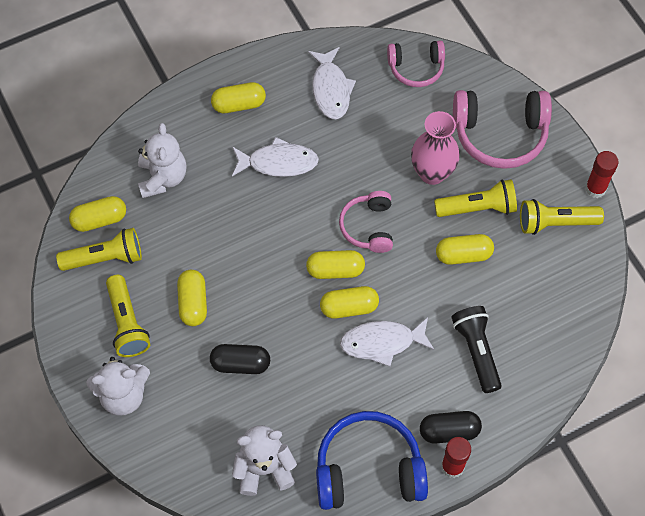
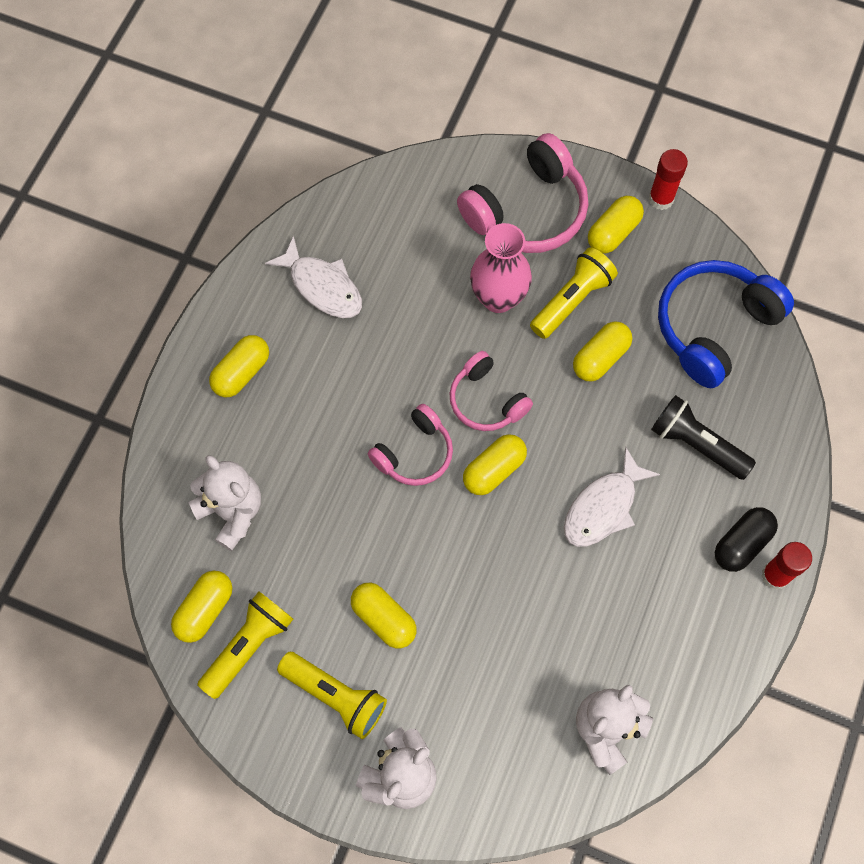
camera: 40 degrees left, 5 degrees up
(240, 364) = (488, 642): black capsule -> none
(278, 162) = (338, 403): white fish -> none
(349, 307) = (541, 497): yellow capsule -> yellow capsule (613, 232)
(368, 469) = (703, 644): blue headphones -> blue headphones (714, 327)
(416, 68) = (388, 202): pink headphones -> pink headphones (414, 453)
(555, 223) = (655, 260): yellow flashlight -> none

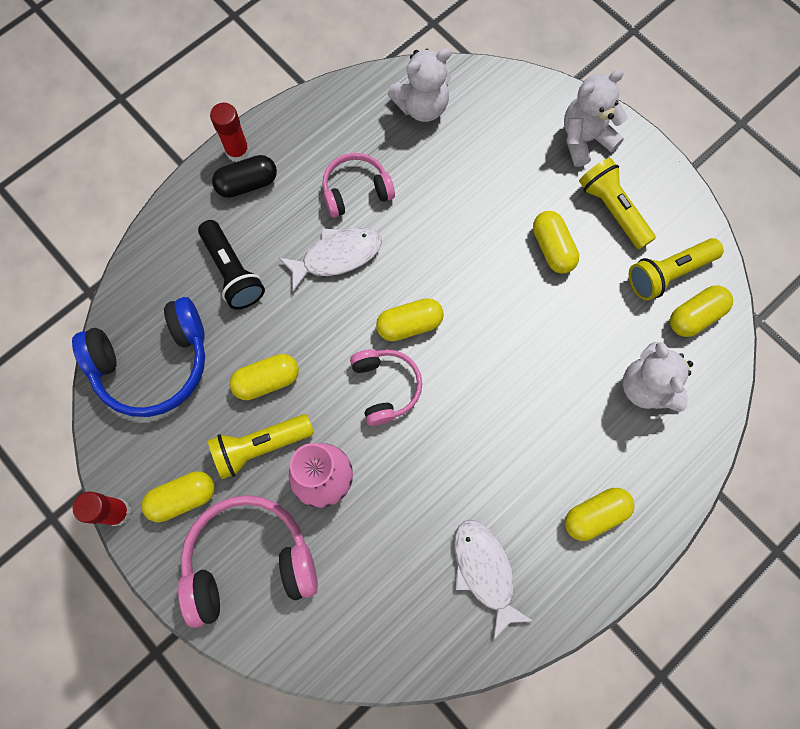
camera: 155 degrees left, 5 degrees up
(414, 453) = (469, 368): pink headphones -> pink headphones (356, 191)

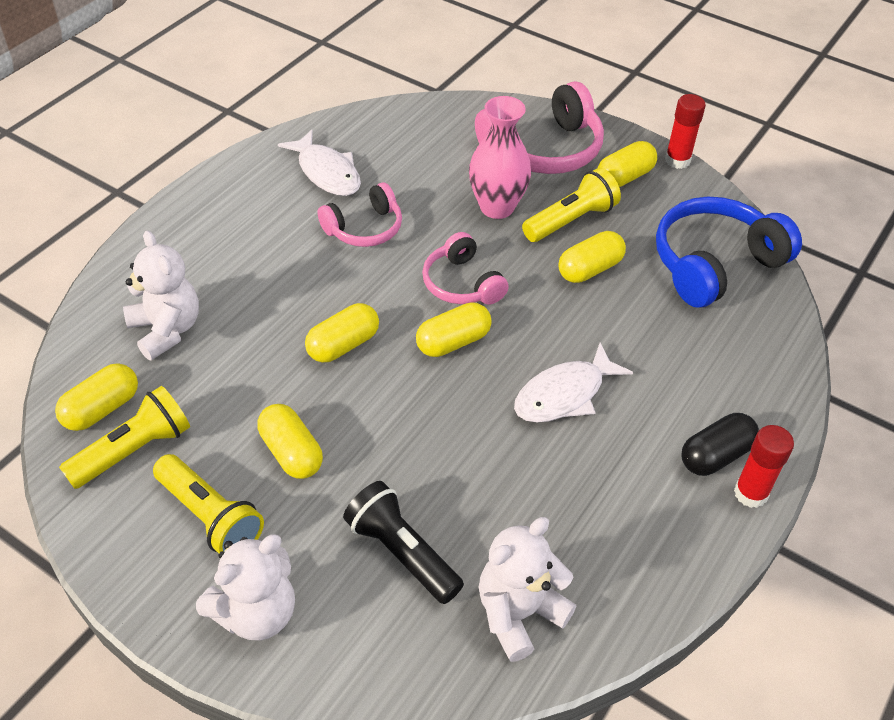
camera: 165 degrees right, 25 degrees down
(233, 272) = (679, 357): black flashlight -> black flashlight (402, 553)
(356, 191) = (571, 474): pink headphones -> pink headphones (364, 228)
(595, 515) = (223, 222): yellow capsule -> yellow capsule (343, 345)

